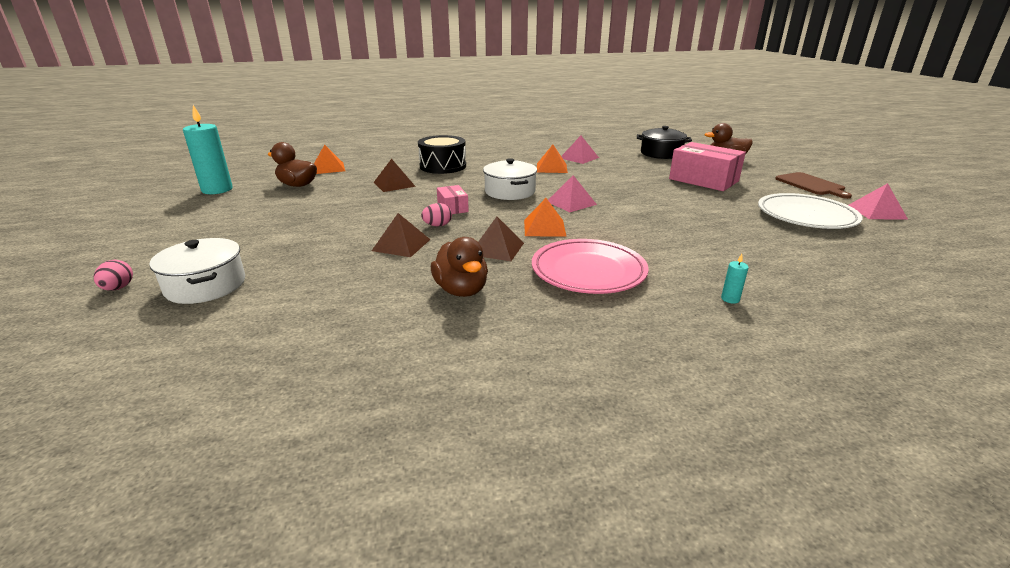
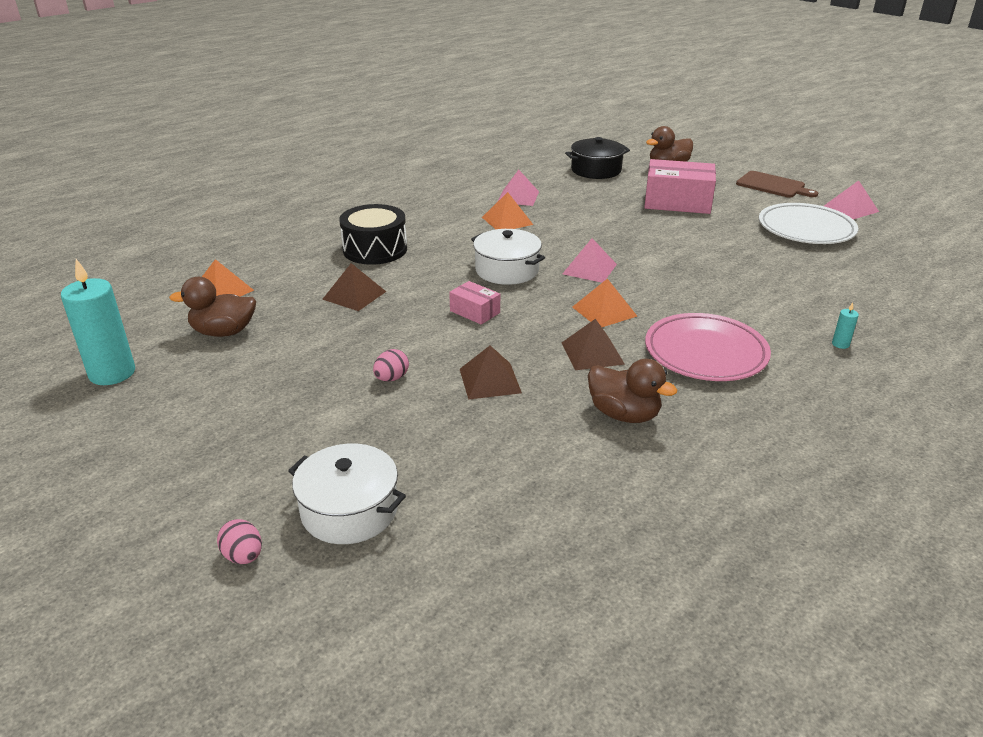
camera: 30 degrees left, 5 degrees up
(437, 225) = (492, 342): pink egg -> pink egg (391, 378)

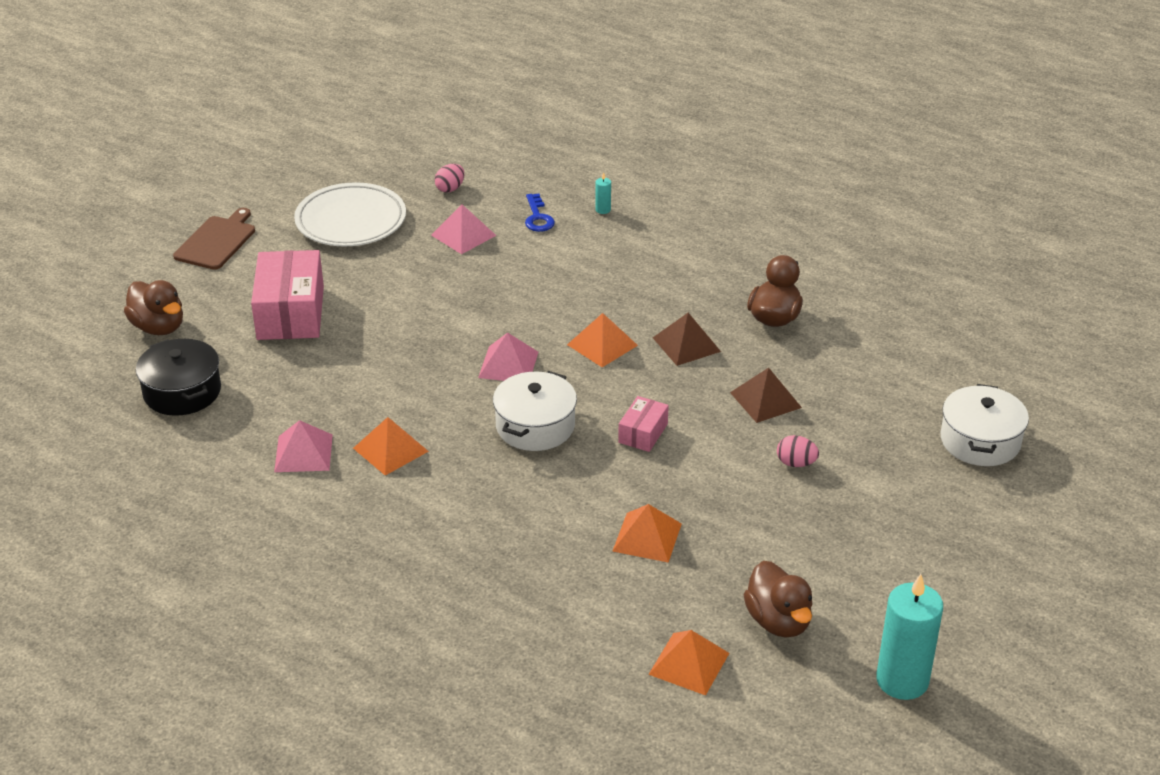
camera: 105 degrees left, 5 degrees up
(243, 556) = (1060, 481): pink egg -> pink egg (450, 188)
(354, 295) = (647, 537): brown pyramid -> orange pyramid
(375, 249) = (519, 553): black drum -> none
(705, 353) = (653, 280): pink plate -> none
(820, 308) = (537, 217): none -> blue key
(851, 208) = (281, 190): pink pyramid -> pink pyramid (463, 235)

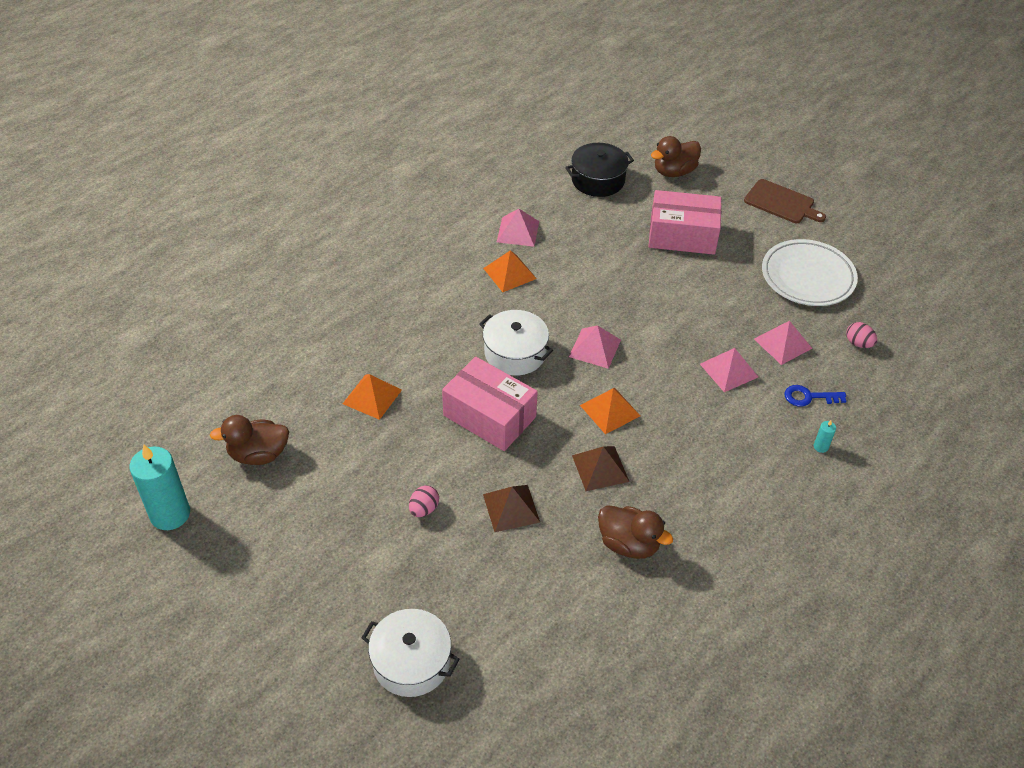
camera: 100 degrees right, 10 degrees up
(515, 268) = (729, 370): none -> pink pyramid
(643, 433) = (489, 416): pink box -> pink box, size x1.96
(689, 663) = (242, 396): orange pyramid -> none

